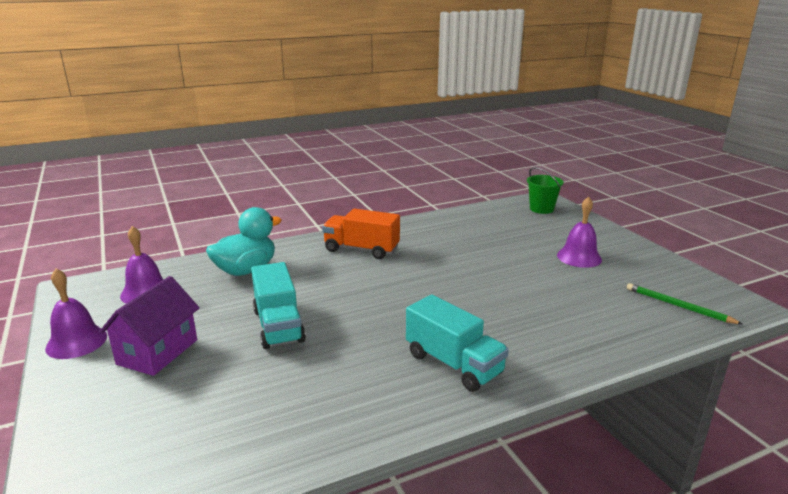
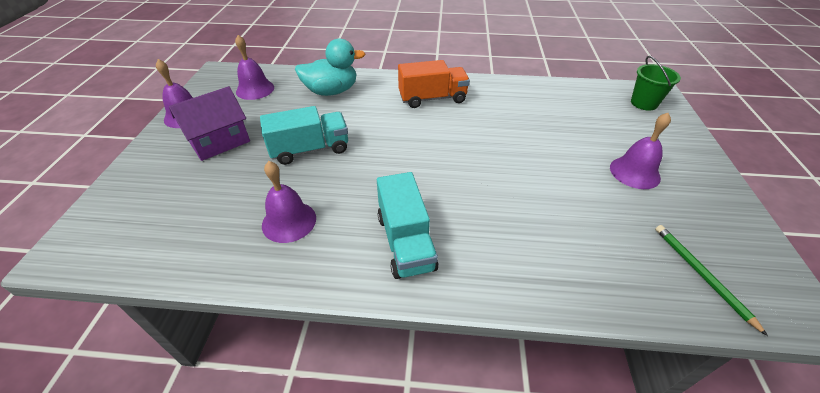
camera: 30 degrees right, 20 degrees up
(278, 326) = (310, 149): turquoise truck -> turquoise truck turned 120 degrees counterclockwise
(323, 390) = (289, 221): none -> purple bell
(361, 249) = (432, 98): orange truck -> orange truck turned 120 degrees clockwise

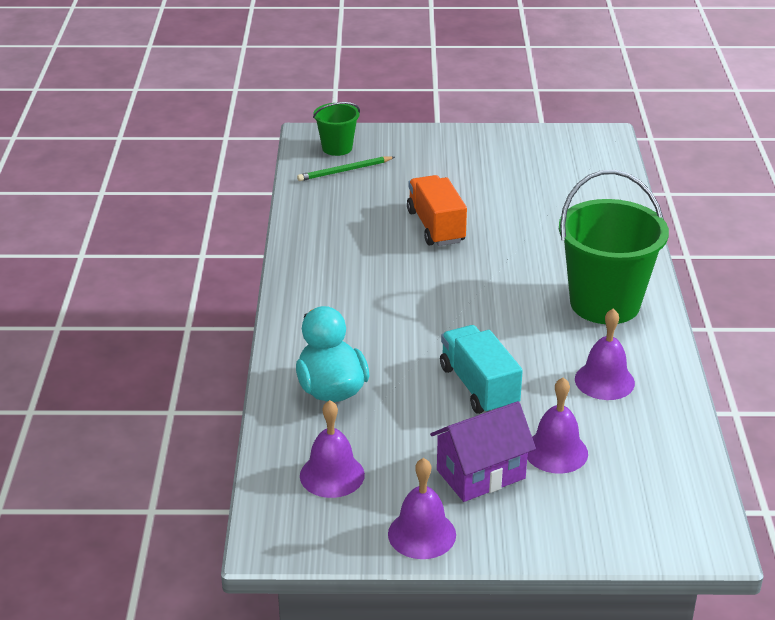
camera: 95 degrees left, 10 degrees down
(220, 142) = (480, 474): purple house -> purple house turned 75 degrees counterclockwise
(405, 242) = (605, 303): turquoise truck -> green bucket
(432, 98) = (342, 295): orange truck -> orange truck (436, 227)
(634, 172) = (468, 173): purple bell -> purple bell (556, 451)
(702, 275) = (587, 165): green pencil -> green pencil (345, 171)

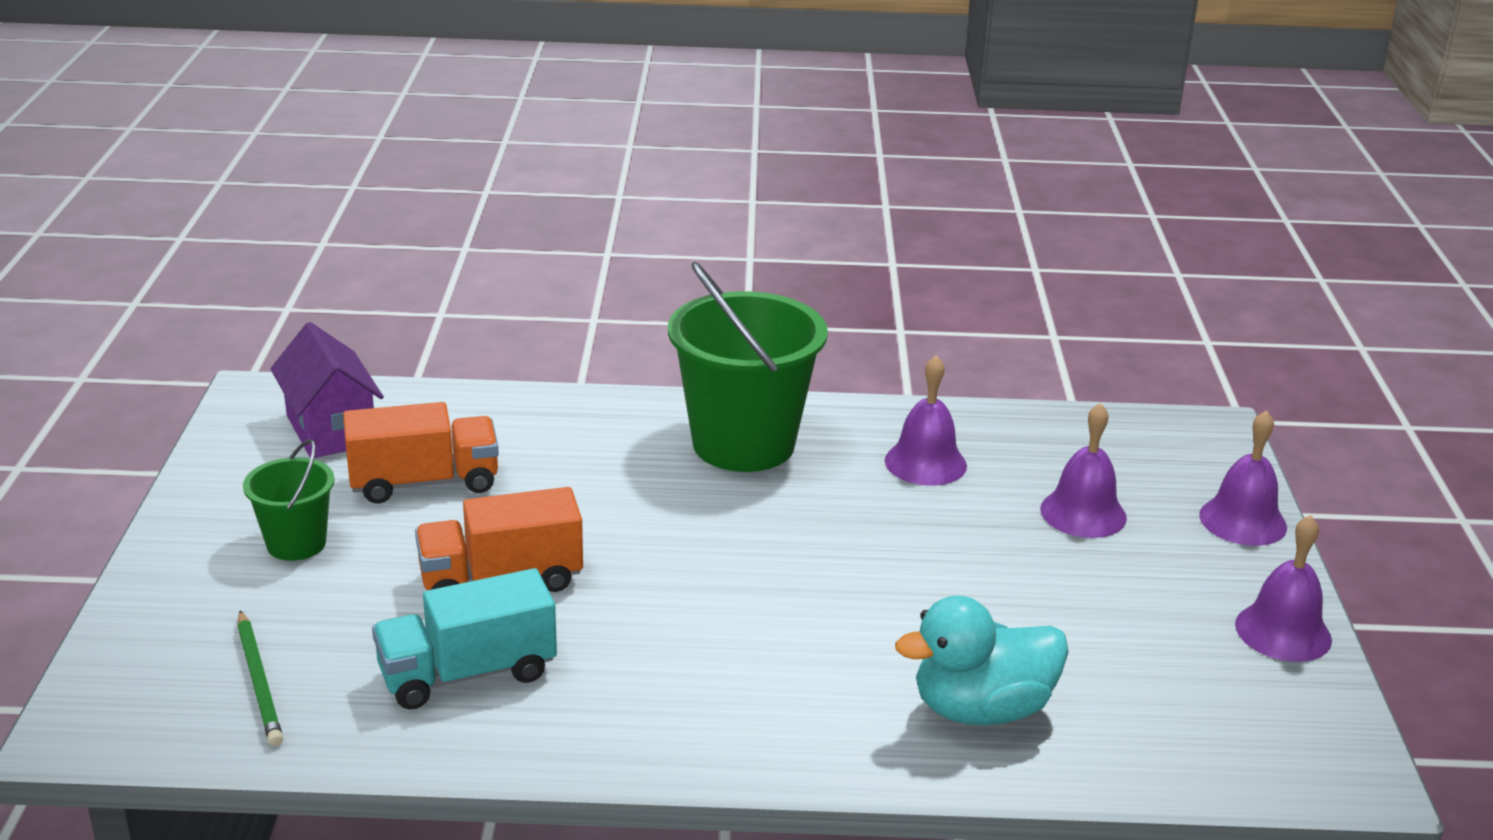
camera: 90 degrees left, 5 degrees down
(332, 475) = (1189, 711): purple bell -> purple bell (1243, 521)
(337, 148) = (156, 690): green bucket -> green bucket (296, 544)
(479, 387) = (953, 565): turquoise truck -> turquoise truck (467, 673)
(480, 474) = (1146, 576): purple house -> purple house (331, 430)
(526, 196) = (424, 483): none -> orange truck

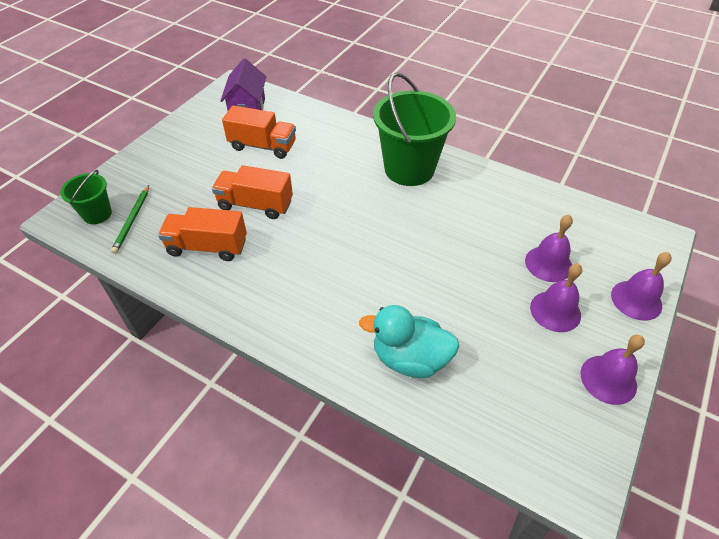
camera: 30 degrees right, 20 degrees up
(296, 544) = (194, 160): green bucket -> green bucket (97, 214)
(467, 673) = (207, 247): turquoise truck -> orange truck
(925, 463) = (488, 207): purple bell -> purple bell (555, 311)

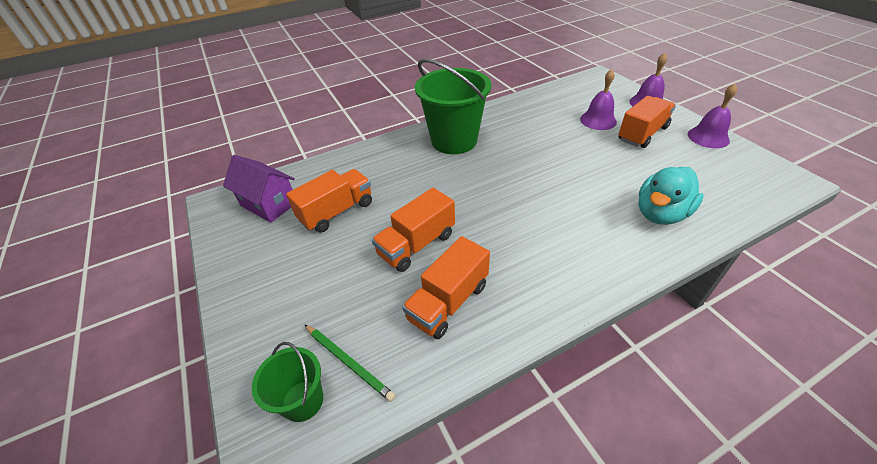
camera: 55 degrees left, 5 degrees down
(555, 311) = (642, 134): purple bell -> orange truck

